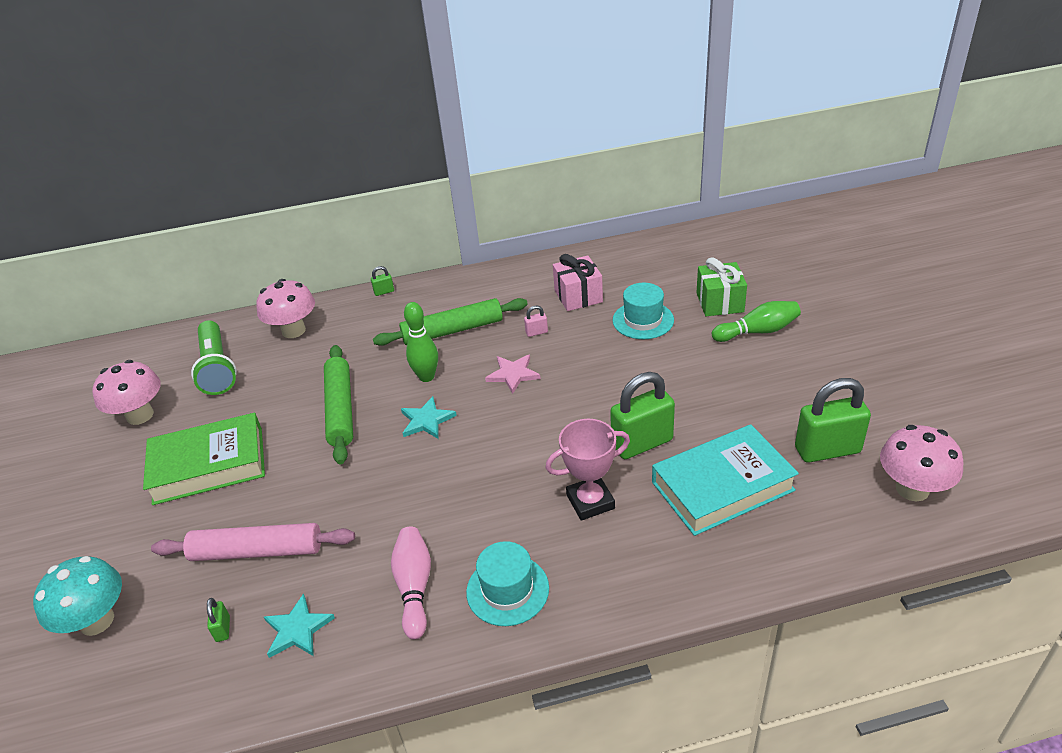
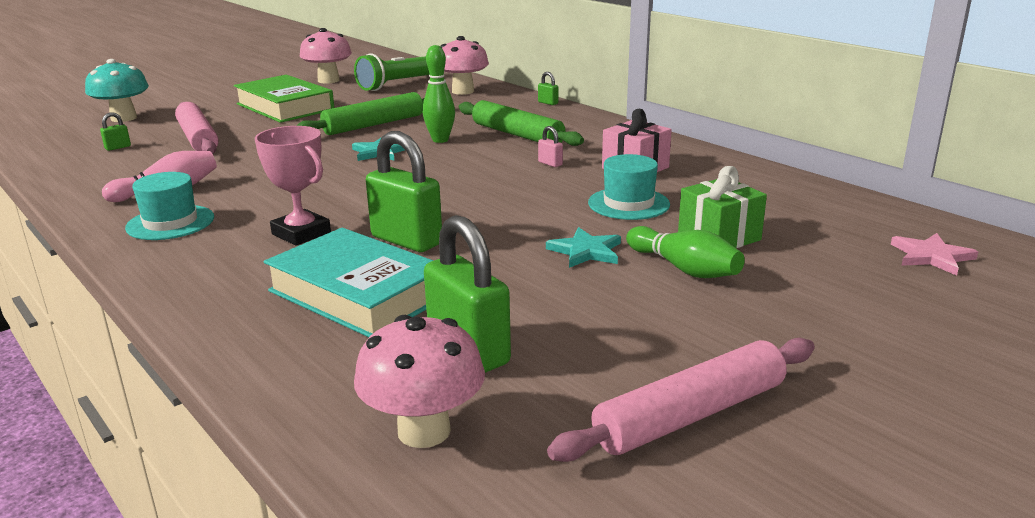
camera: 60 degrees right, 15 degrees down
(297, 629) = (118, 166): turquoise star -> turquoise star (586, 251)
(513, 374) = (473, 168): pink star -> pink star (931, 256)
(923, 386) = (690, 415): none -> pink rolling pin

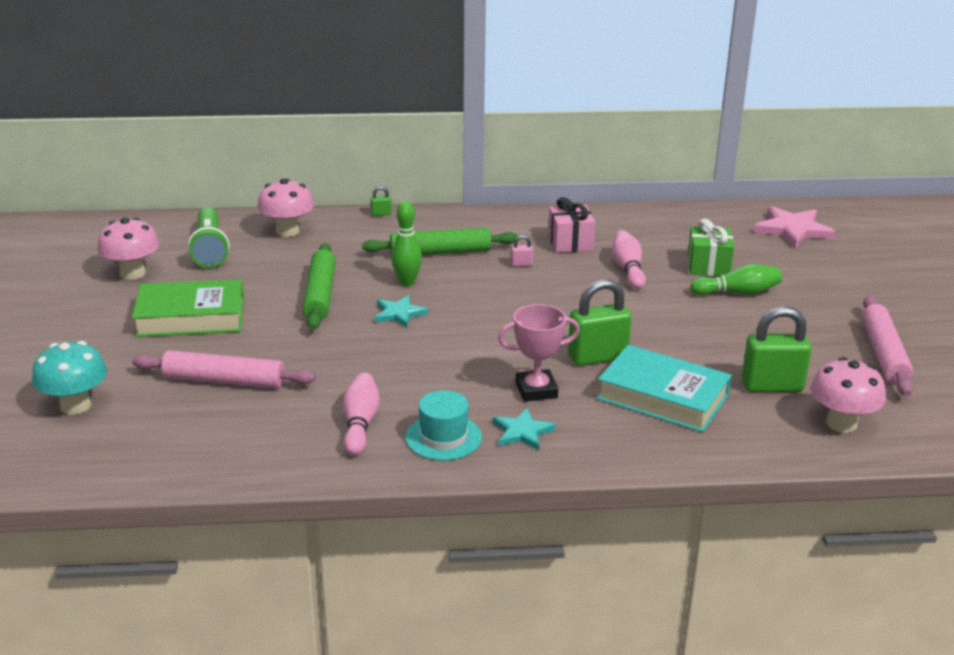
camera: 55 degrees left, 5 degrees up
(118, 147) = (185, 426): green padlock -> none
(358, 293) = (663, 397): turquoise book -> turquoise book turned 45 degrees clockwise
(586, 251) = (683, 309): turquoise star -> turquoise star (522, 432)
(628, 204) = (628, 269): turquoise hat -> pink bowling pin
(931, 256) = (792, 230): pink star -> pink star, size x1.63

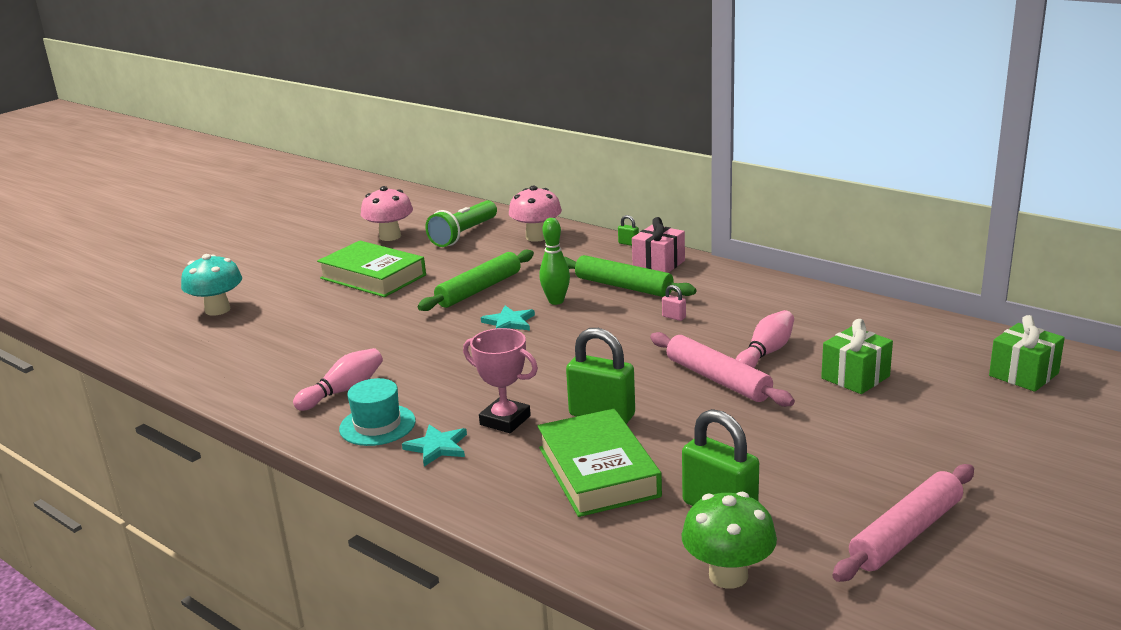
camera: 45 degrees right, 5 degrees down
(224, 381) = (318, 326): pink rolling pin -> pink rolling pin (717, 379)
(570, 243) = (750, 313): pink gift -> pink gift (658, 264)
(663, 397) = (598, 471): turquoise book -> green book
(737, 292) = (842, 412): green bowling pin -> none
(792, 230) = (1023, 374): pink star -> green gift
(841, 423) = (728, 575): pink mushroom -> green mushroom

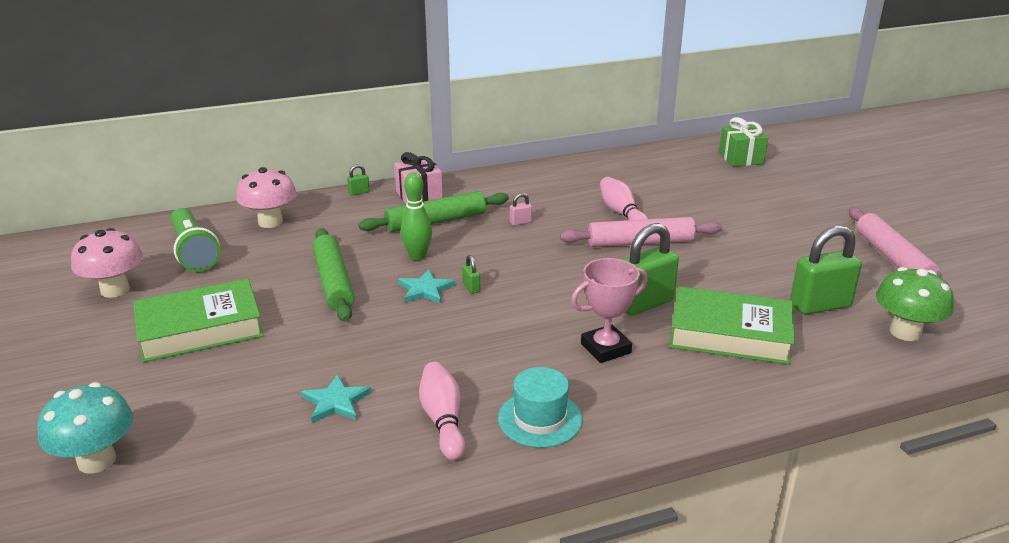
camera: 60 degrees left, 5 degrees up
(437, 447) = (617, 397): turquoise star -> turquoise star (336, 402)
(534, 337) = (471, 288): none -> green padlock
(855, 377) = (690, 200): green gift -> none

